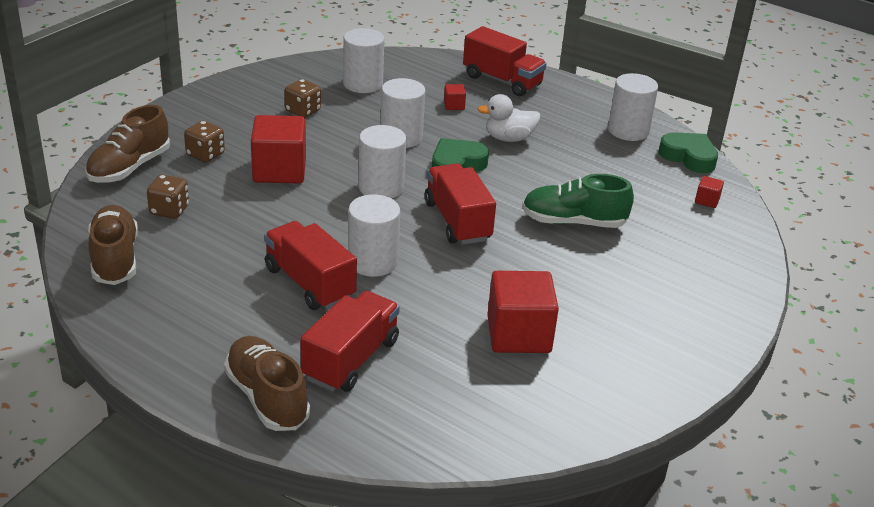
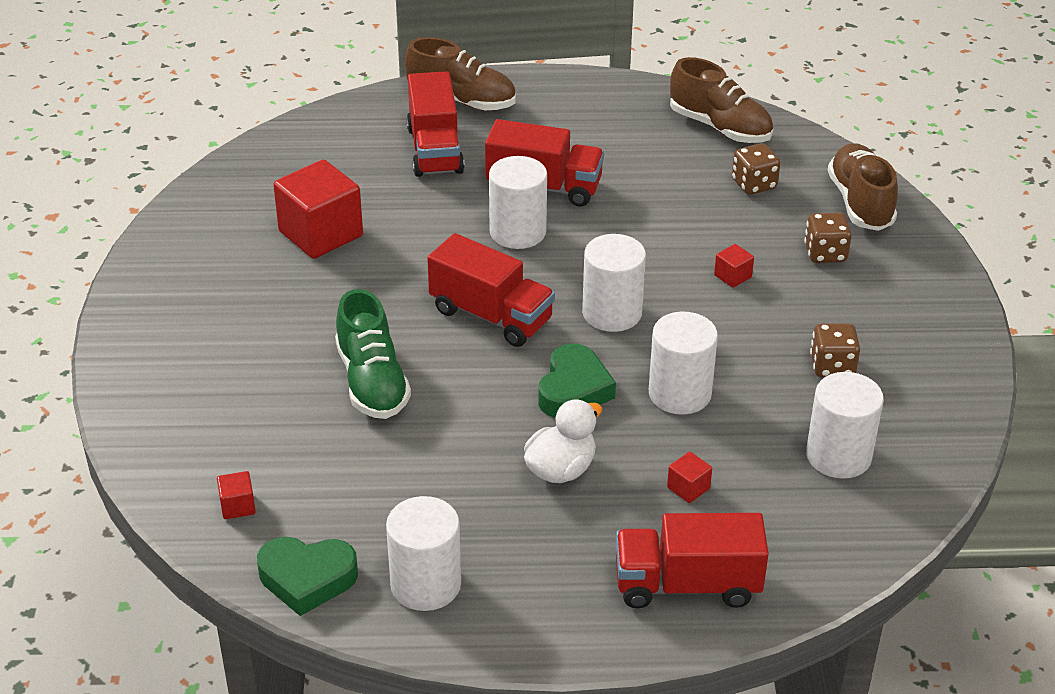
camera: 145 degrees right, 5 degrees up
(279, 170) = (732, 276): red cube -> red cube, size x0.43
(573, 222) = (372, 382): green shoe -> green shoe turned 105 degrees clockwise

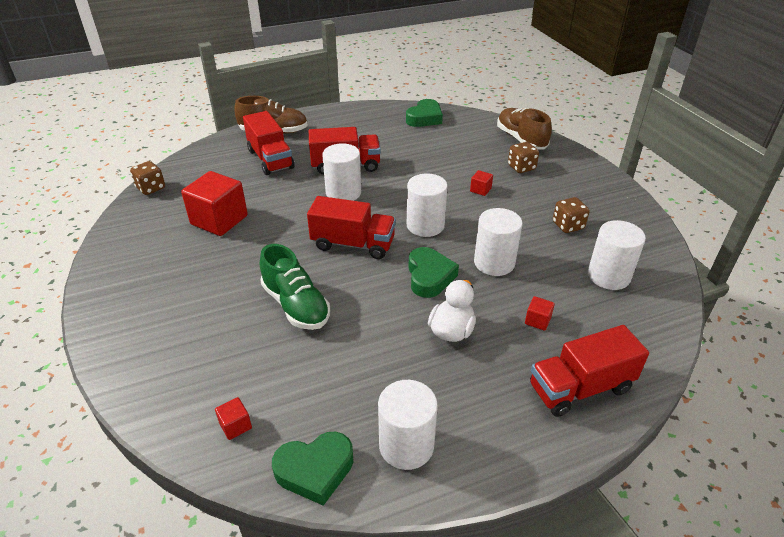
camera: 20 degrees left, 0 degrees up
(720, 127) = (424, 118): brown shoe -> green heart
(754, 184) = (460, 141): brown dice -> brown dice (151, 188)

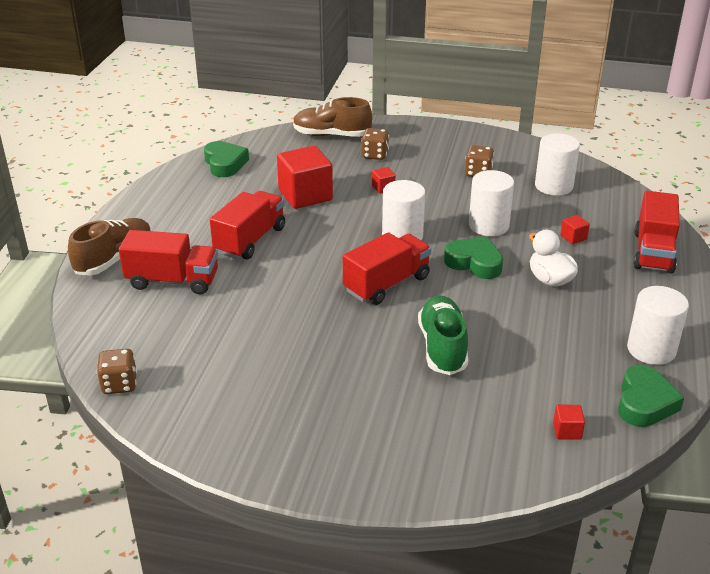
camera: 55 degrees left, 5 degrees down
(219, 220) = (250, 352): red cube -> red cube (305, 195)
(296, 305) = (442, 347): green shoe -> green shoe turned 90 degrees counterclockwise
(343, 193) = (297, 259): white cylinder -> none

